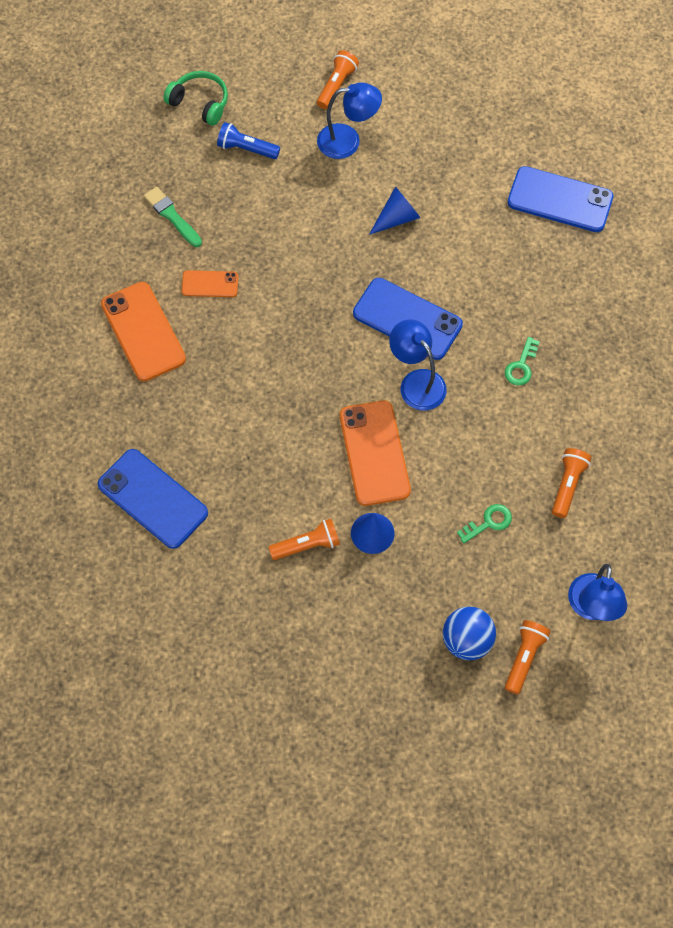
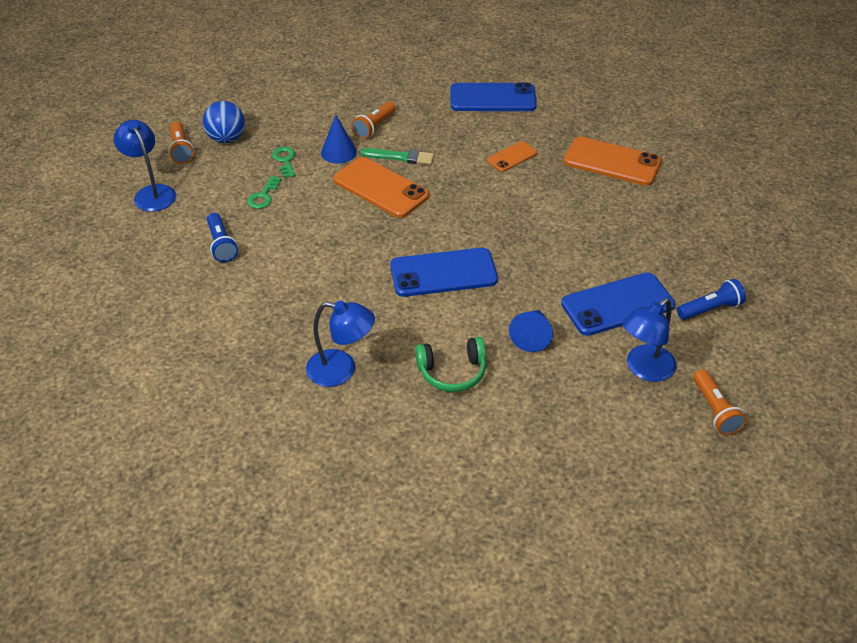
camera: 140 degrees right, 20 degrees down
(172, 216) = (693, 232): green brush -> green brush (400, 157)
(200, 103) = (793, 318): green headphones -> green headphones (452, 372)
(210, 284) = (608, 210): orange phone -> orange phone (512, 157)
(416, 382) = (394, 240): blue lamp -> blue lamp (341, 370)
(521, 366) = (323, 295): green key -> green key (285, 160)
(560, 200) = (407, 445): blue phone -> blue phone (617, 304)
(567, 485) = (221, 245): orange flashlight -> blue flashlight

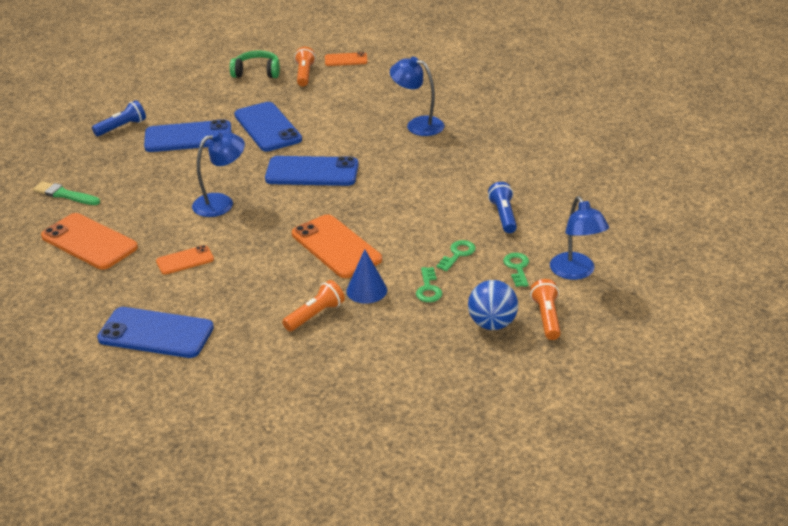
camera: 165 degrees left, 10 degrees down
(206, 190) = (517, 268): none -> green key
(400, 157) = (301, 276): green brush -> green brush (64, 194)
(452, 372) = (337, 116): green headphones -> green headphones (257, 72)
(492, 507) = (346, 60): none -> orange phone
(531, 336) = (267, 127): blue cone -> blue phone
(644, 369) = (203, 103): blue lamp -> blue lamp (221, 203)
(710, 309) = (122, 127): blue flashlight -> blue flashlight turned 150 degrees clockwise
(715, 410) = (176, 81): orange flashlight -> orange flashlight (304, 74)

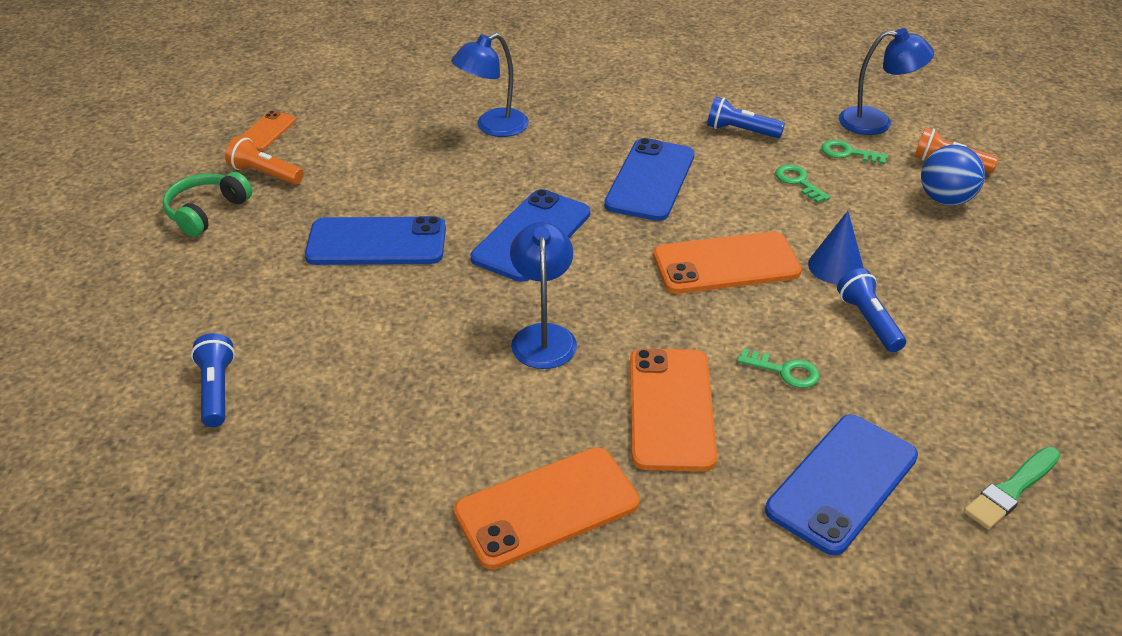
camera: 65 degrees left, 5 degrees up
(64, 194) = (372, 509): green brush -> green brush (1011, 490)
(185, 260) = (671, 409): orange phone -> orange phone, size x1.84
(188, 137) = (326, 324): blue phone -> blue phone (650, 180)
(315, 315) = (868, 321): orange flashlight -> blue flashlight
(428, 289) = (856, 221): green key -> green key (785, 371)

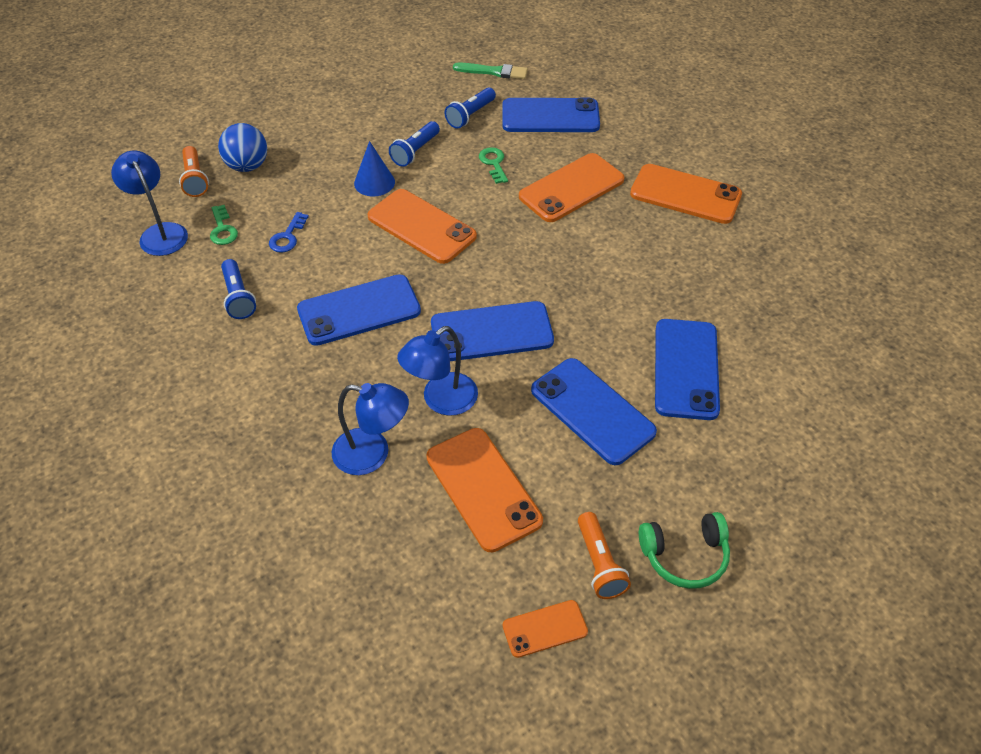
camera: 130 degrees left, 10 degrees up
(216, 390) = (797, 377): blue flashlight -> blue flashlight (470, 115)
(333, 323) = (686, 369): none -> blue phone
(394, 157) = (483, 489): none -> orange phone
(543, 336) = (578, 266): blue lamp -> blue lamp (441, 401)
(798, 182) = (287, 237): green key -> blue key

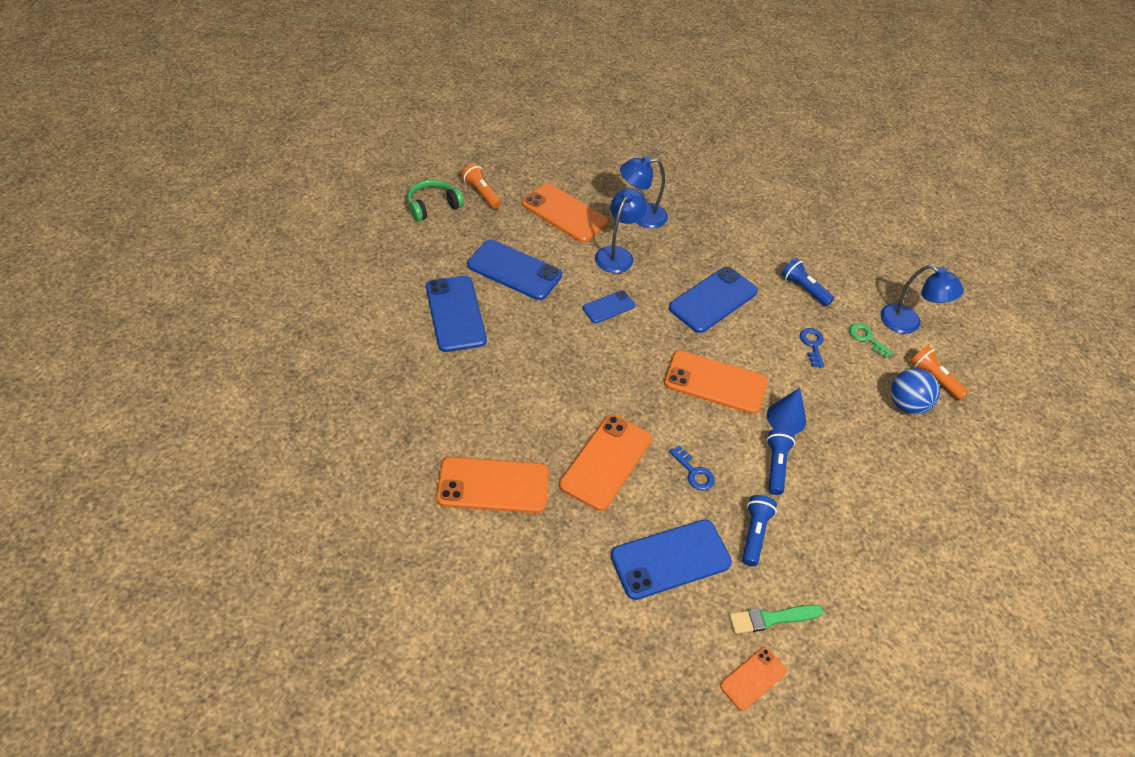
camera: 155 degrees right, 0 degrees up
(492, 332) = (608, 307): blue phone -> blue phone, size x0.54
(493, 163) = (694, 472): green key -> blue key
(545, 629) = (501, 162): orange phone -> orange phone (753, 678)

